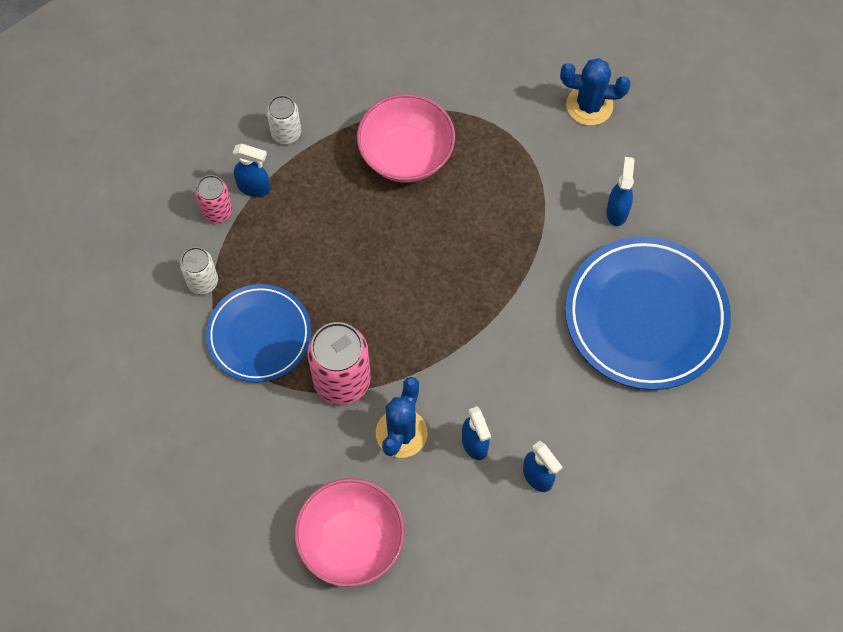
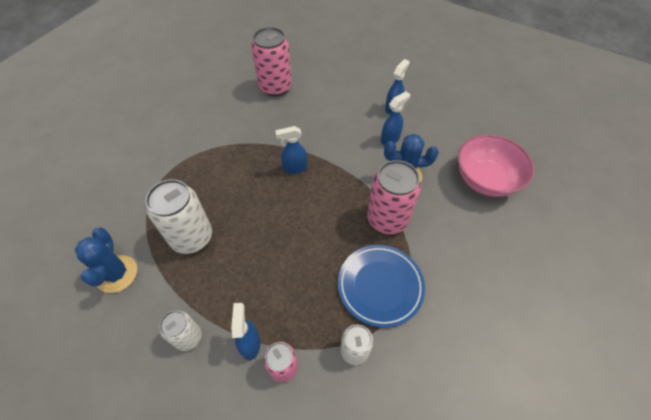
camera: 110 degrees left, 10 degrees down
(406, 155) = (192, 237): pink bowl -> white can
(589, 105) = (130, 143): blue cactus -> blue cactus (117, 274)
(617, 211) = (209, 113): blue spray bottle -> blue spray bottle (294, 168)
(646, 316) = (275, 87): blue plate -> pink can

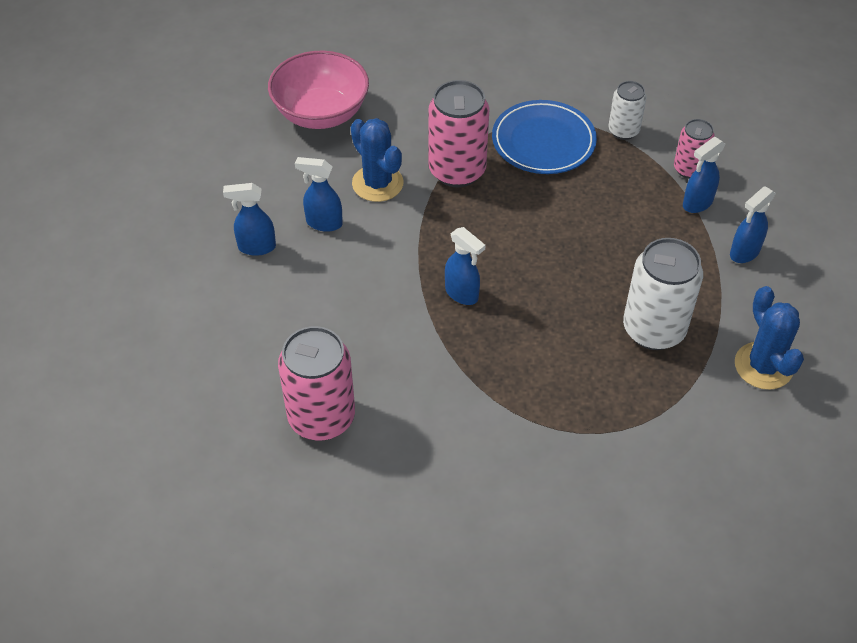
camera: 125 degrees left, 5 degrees down
(117, 274) = (763, 366): blue cactus -> blue cactus turned 60 degrees counterclockwise
(188, 337) = (744, 253): white can -> blue spray bottle

